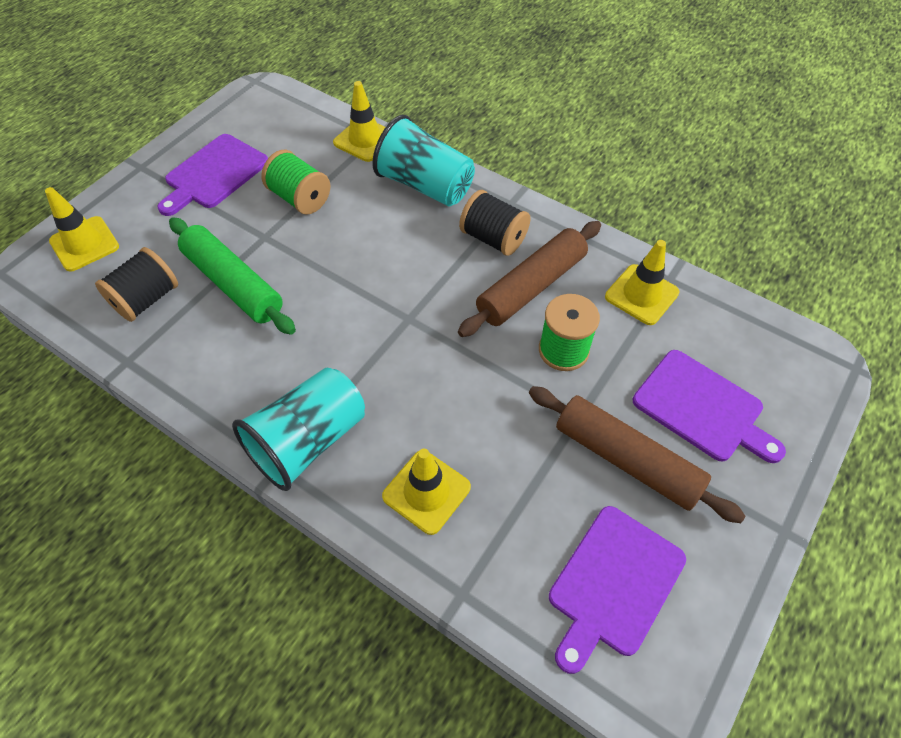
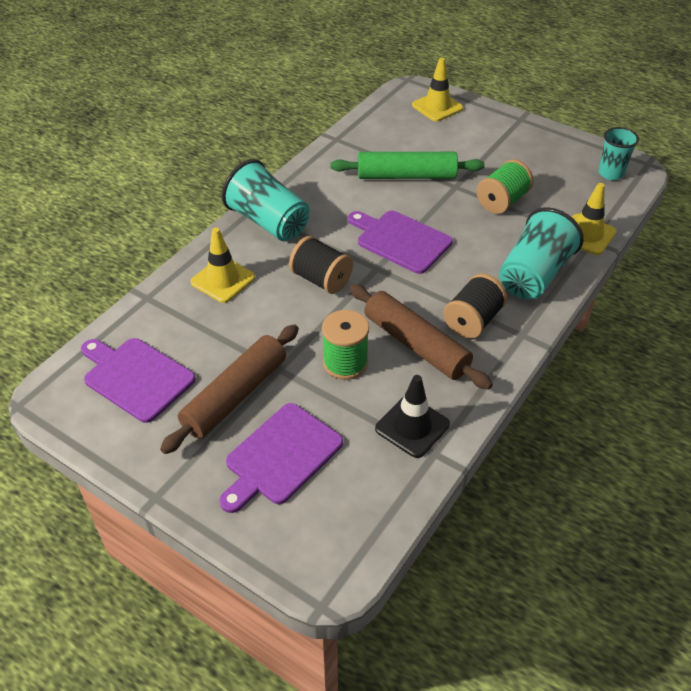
camera: 90 degrees right, 10 degrees down
(146, 299) = (389, 139): black spool -> black spool (321, 279)
(214, 174) = (520, 154): purple cutting board -> purple cutting board (400, 240)
(234, 283) = (406, 176): green rolling pin -> green rolling pin turned 45 degrees clockwise
(266, 109) = (611, 173): none -> turquoise cup
(641, 295) = (412, 426): yellow traffic cone -> black traffic cone

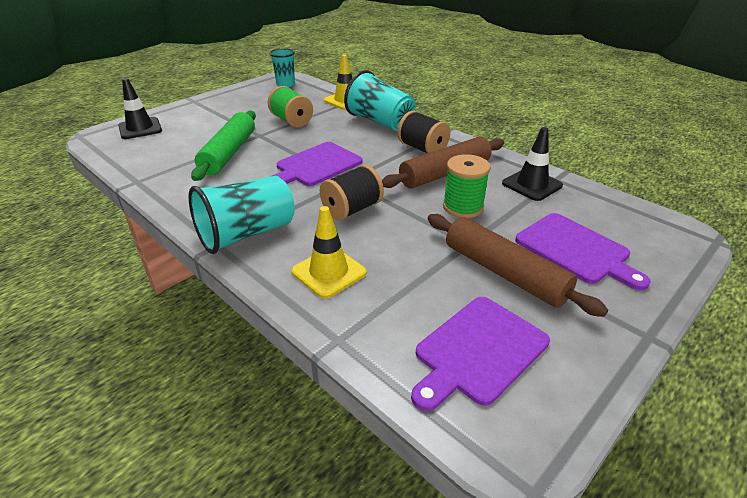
camera: 80 degrees left, 10 degrees down
(437, 107) = (140, 128): yellow traffic cone -> black traffic cone

